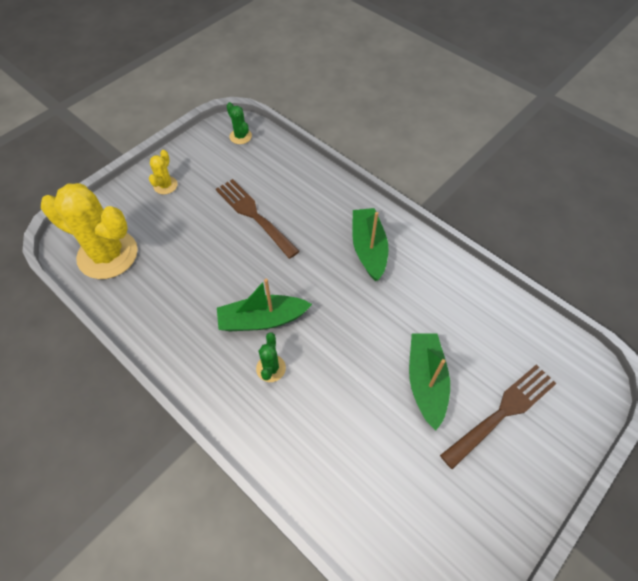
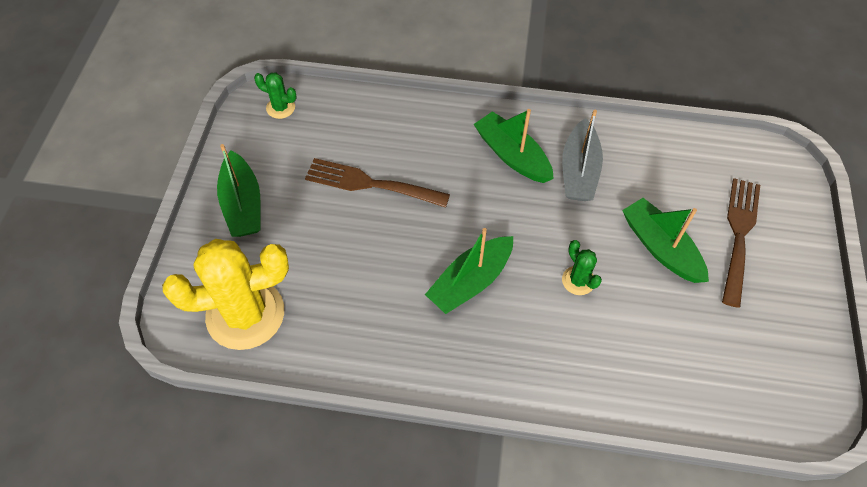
camera: 35 degrees left, 0 degrees up
(165, 185) = (243, 204): yellow cactus -> green boat
(271, 368) = (518, 321): green cactus -> green cactus (578, 280)
(410, 287) = (579, 171): none -> grey boat

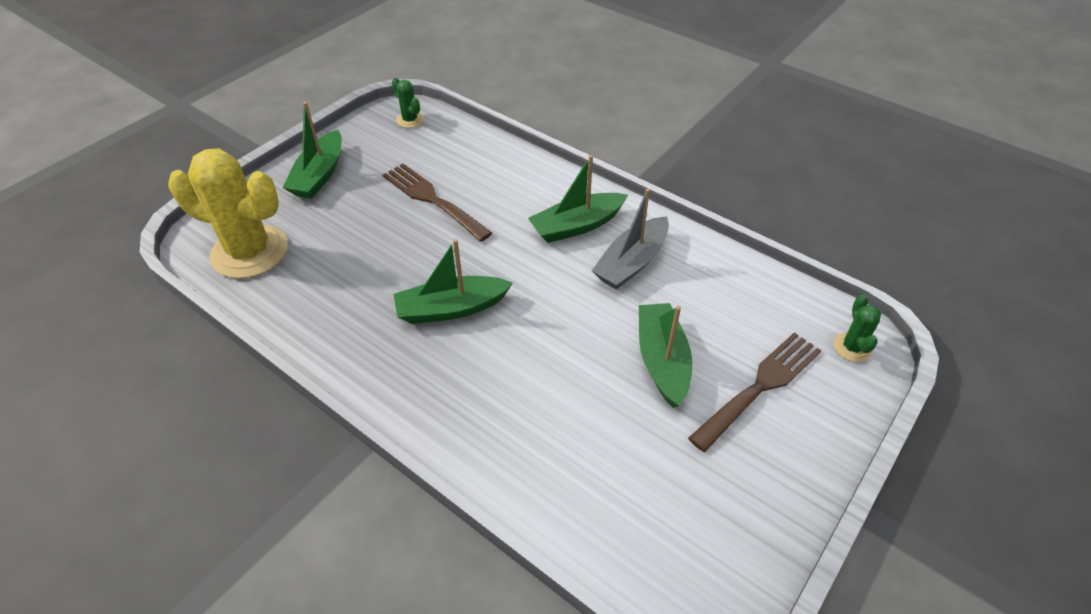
camera: 30 degrees right, 10 degrees down
(512, 155) = (577, 226): green boat -> green boat turned 105 degrees counterclockwise
(578, 280) = (553, 352): green cactus -> green cactus (852, 347)

